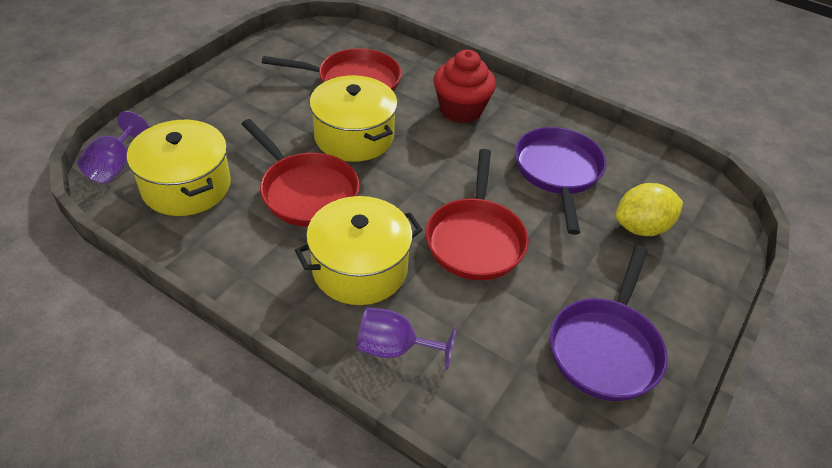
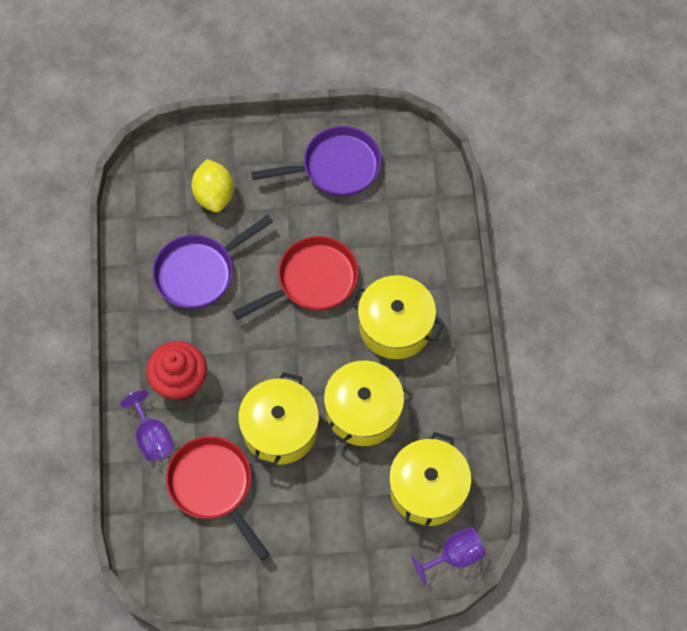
camera: 125 degrees left, 20 degrees up
(305, 192) = (363, 411): red pan -> yellow pot
(394, 348) = (432, 266): purple goblet -> purple goblet (152, 437)
(641, 227) = (214, 195): yellow lemon -> yellow lemon turned 45 degrees clockwise

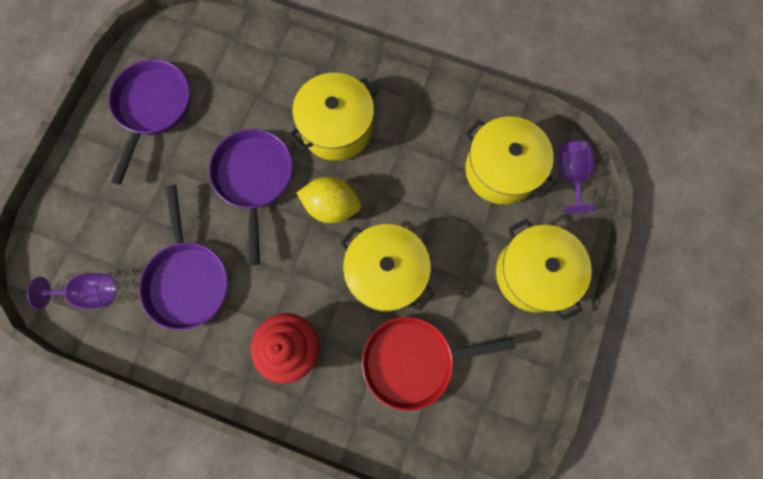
camera: 65 degrees left, 10 degrees up
(152, 437) = (336, 400): purple goblet -> purple goblet (91, 293)
(214, 195) = (115, 230): yellow lemon -> yellow lemon (331, 206)
(312, 280) = (254, 179): red pan -> purple pan
(363, 411) = (404, 191): yellow pot -> yellow pot (533, 274)

